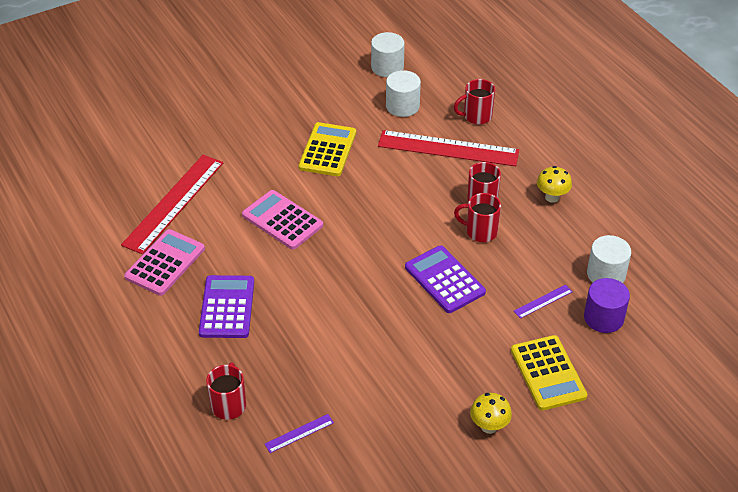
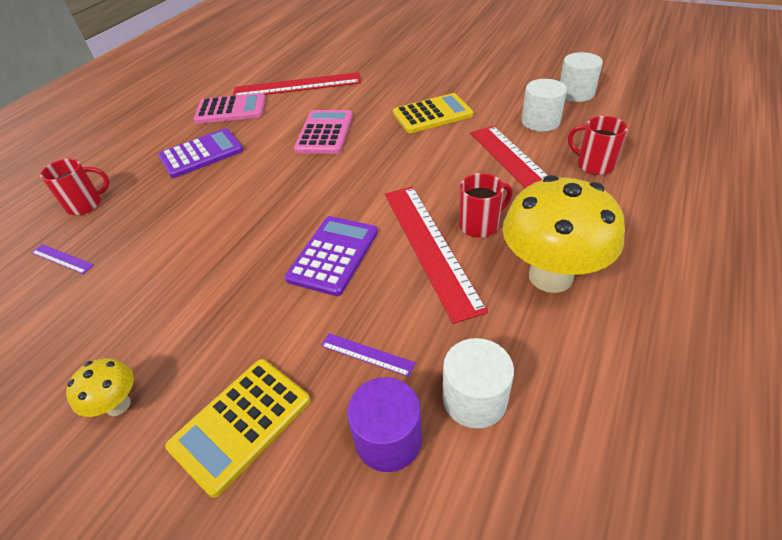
camera: 60 degrees right, 0 degrees up
(480, 232) = (430, 246): red mug -> red ruler
(552, 197) = (550, 276): yellow mushroom -> yellow mushroom, size x2.12

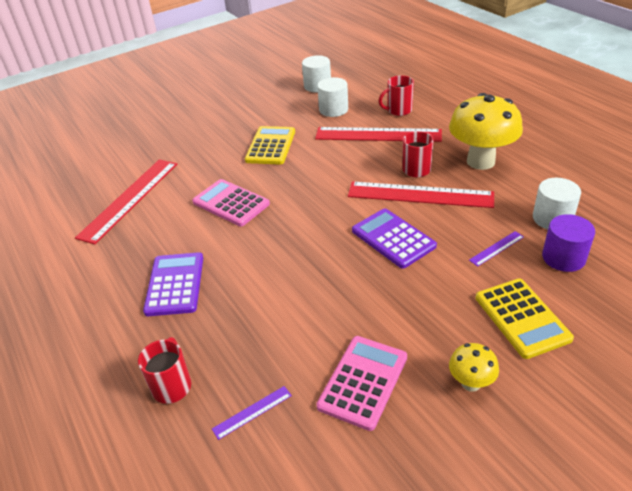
camera: 60 degrees left, 5 degrees down
(231, 110) = (116, 250): pink calculator -> pink calculator (363, 382)

